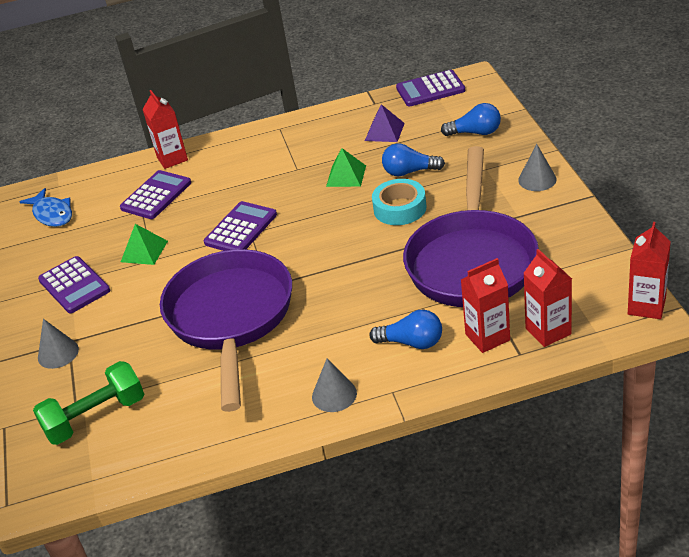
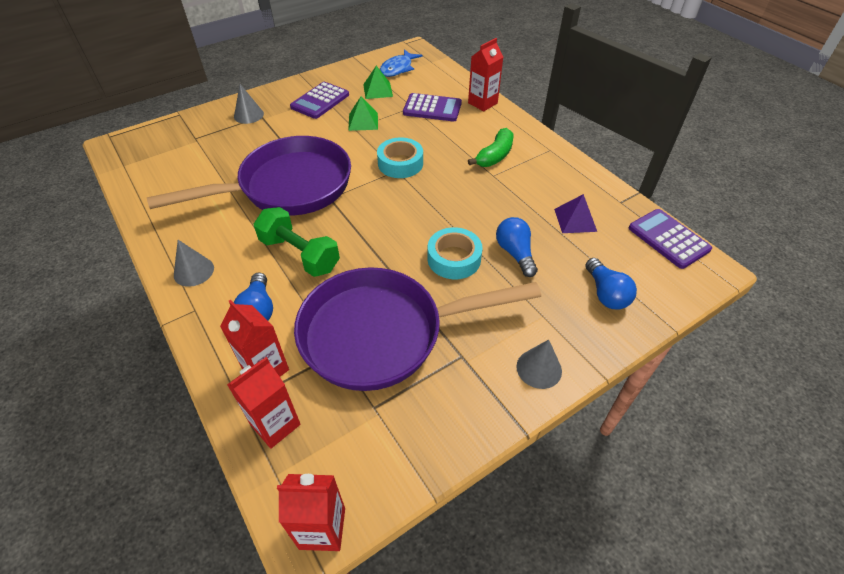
camera: 65 degrees right, 10 degrees up
(95, 417) = (183, 150): green dumbbell -> green dumbbell (299, 254)
(241, 229) = (400, 163): purple calculator -> turquoise tape
(268, 163) = (495, 156): none -> green banana
(346, 176) = (493, 209): green pyramid -> green pyramid (378, 90)

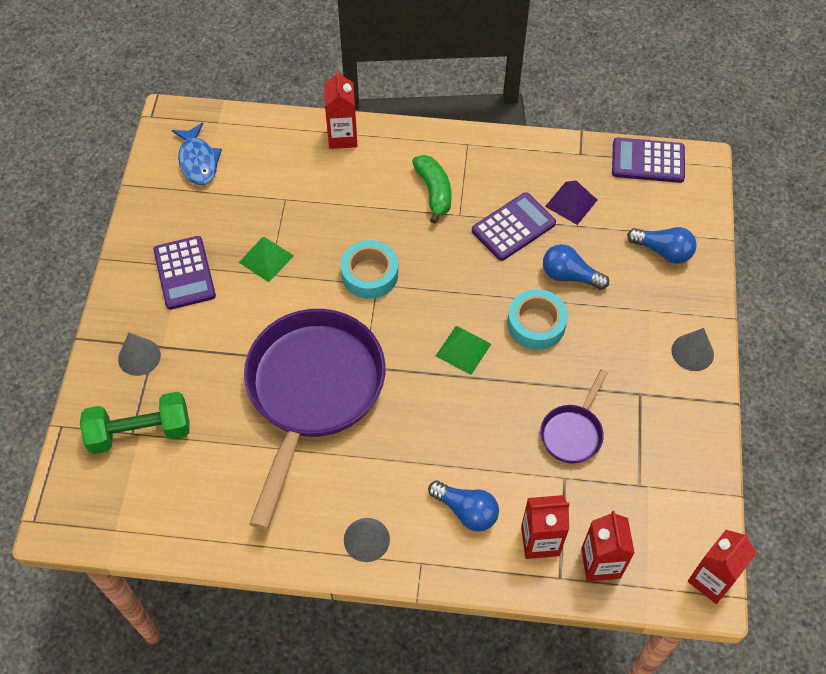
camera: 50 degrees left, 10 degrees up
(299, 254) = (423, 438): green dumbbell -> green dumbbell (140, 432)
(378, 90) = (221, 208): green pyramid -> green pyramid (463, 349)
(383, 333) = (573, 432): purple pan -> purple pan, size x0.44
(432, 108) = (306, 184): purple calculator -> purple calculator (513, 227)

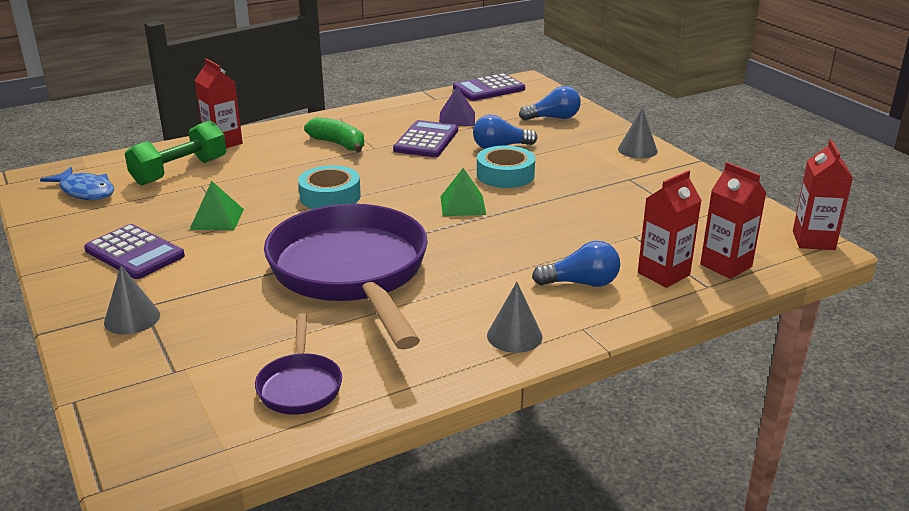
camera: 35 degrees left, 30 degrees down
(140, 432) = (184, 366): green dumbbell -> green dumbbell (180, 171)
(573, 432) = (607, 212): purple pan -> purple pan (300, 386)

